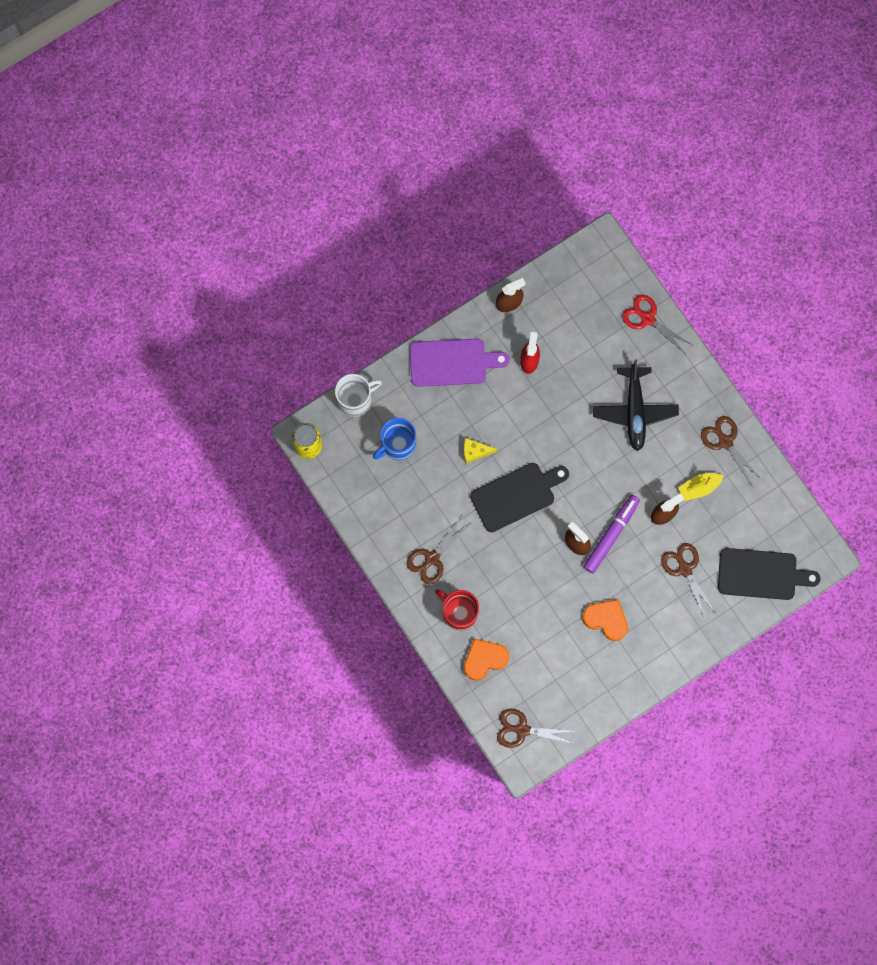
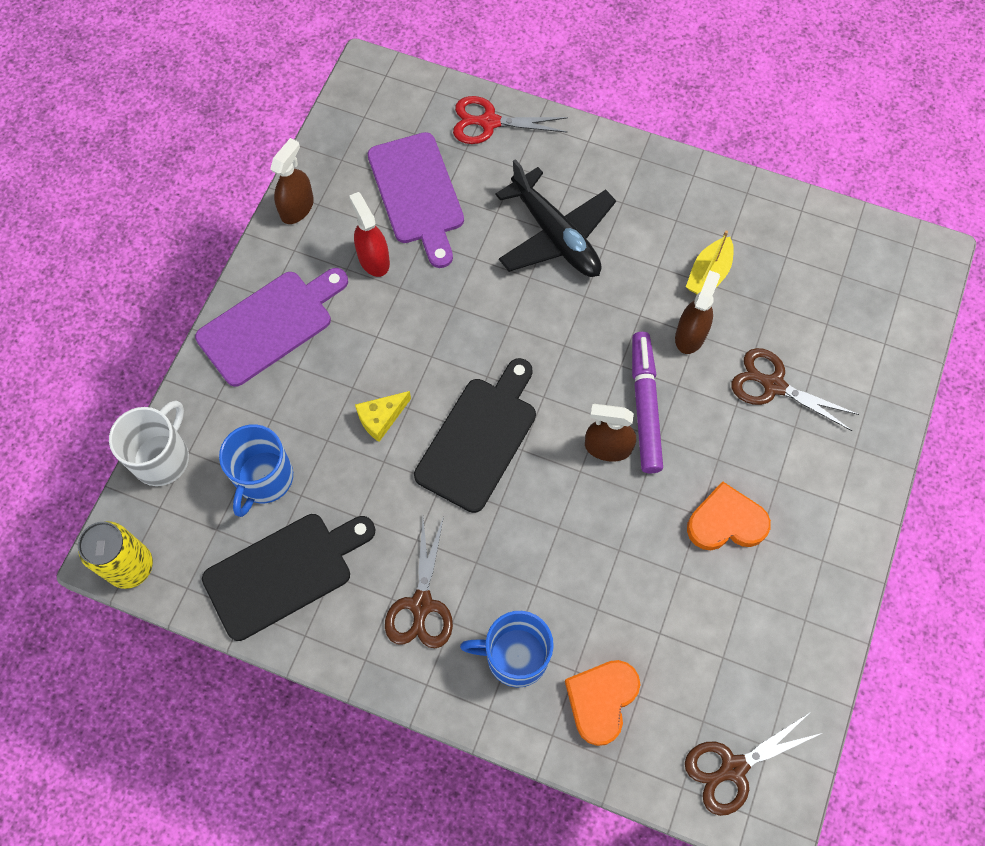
camera: 35 degrees left, 10 degrees down
(459, 612) = (515, 656): red mug -> blue mug
(578, 337) = (417, 193): none -> purple cutting board
(725, 441) = (695, 200): brown scissors -> none
(761, 574) = (872, 327): black cutting board -> black cutting board (284, 572)

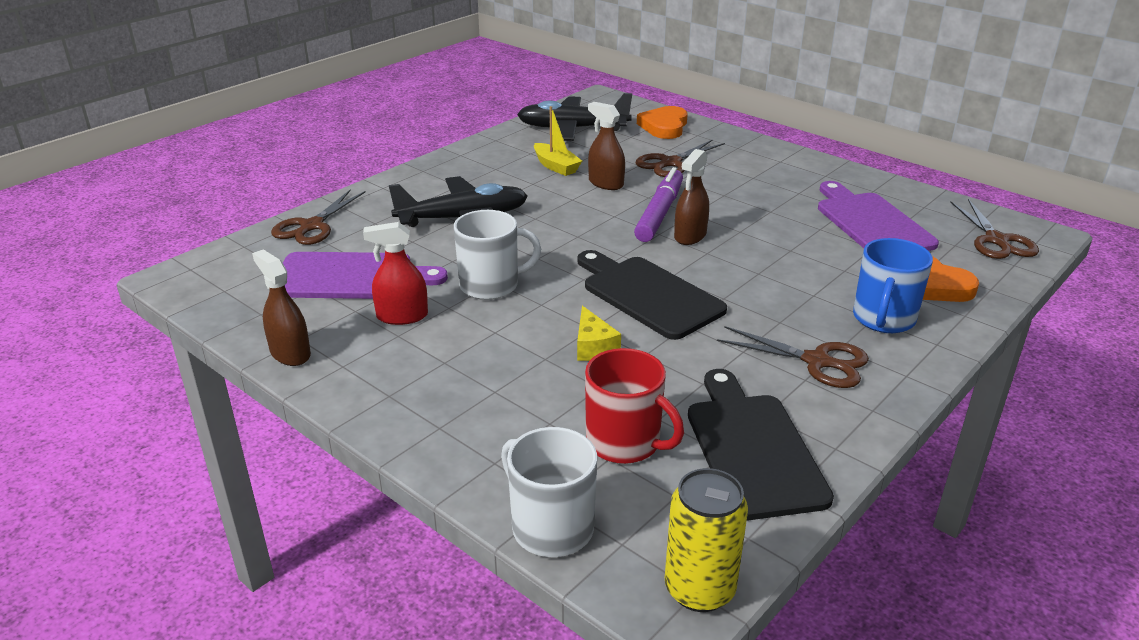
camera: 70 degrees left, 35 degrees down
(264, 479) = (625, 442): blue mug -> red mug
(270, 325) = (425, 401): purple cutting board -> purple cutting board (871, 223)
(446, 305) = (491, 285): none -> white mug
(488, 122) = (311, 226): red scissors -> brown scissors
(644, 406) = (659, 213): purple marker -> purple marker turned 90 degrees clockwise
(726, 522) = (781, 202): orange heart -> orange heart (664, 126)
(816, 257) = (572, 129): none -> black plane

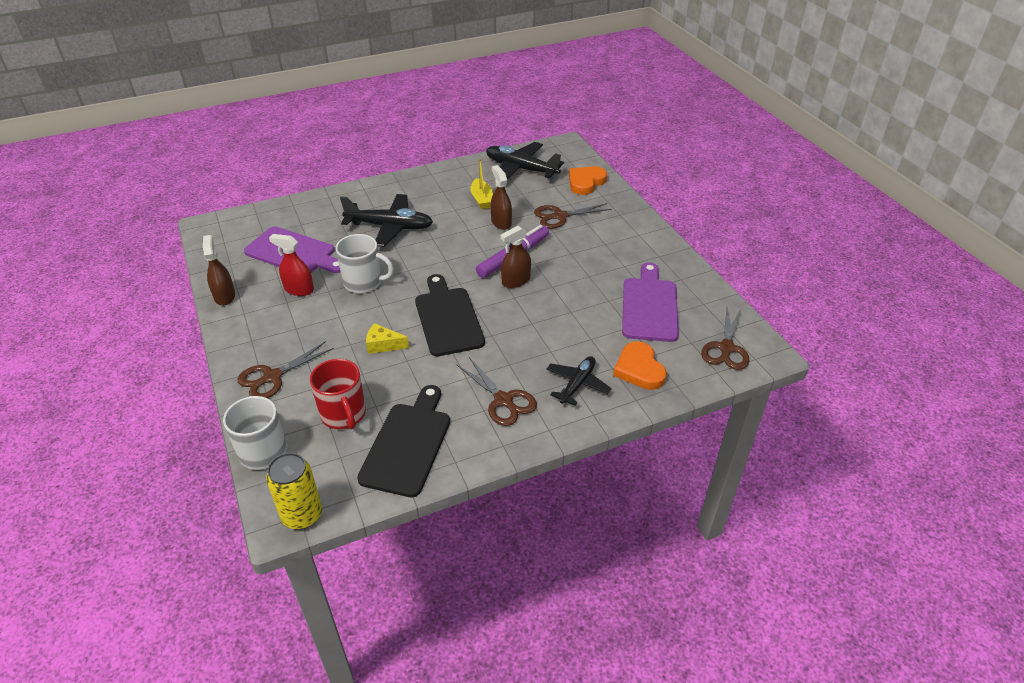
camera: 25 degrees right, 10 degrees up
(311, 226) = (301, 208): brown scissors -> brown scissors (272, 377)
(593, 346) = (383, 345): yellow cheese -> yellow cheese turned 90 degrees clockwise
(883, 319) = (577, 384): blue mug -> black plane

